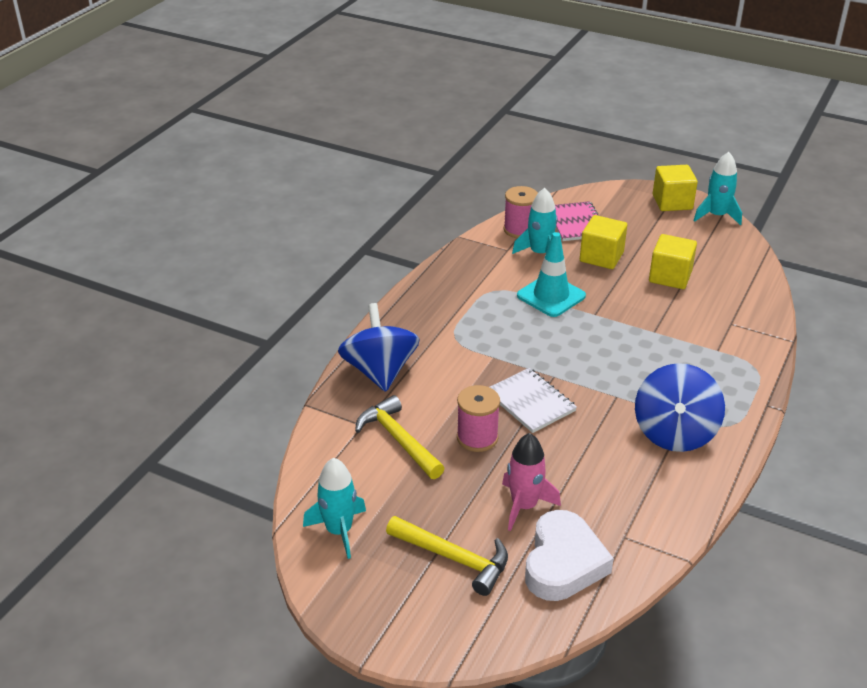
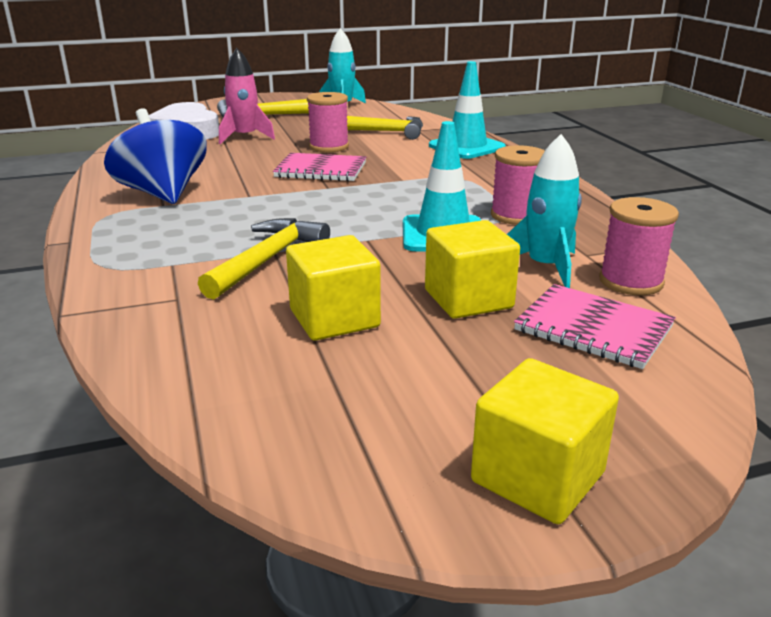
camera: 135 degrees right, 10 degrees down
(380, 371) = (466, 147): blue spinning top -> turquoise traffic cone
(489, 288) = (516, 215): none -> pink spool
(530, 402) = (321, 170): white notebook -> pink notebook
(664, 326) = (267, 260): none -> yellow hammer
(716, 215) = (401, 498): turquoise rocket -> none

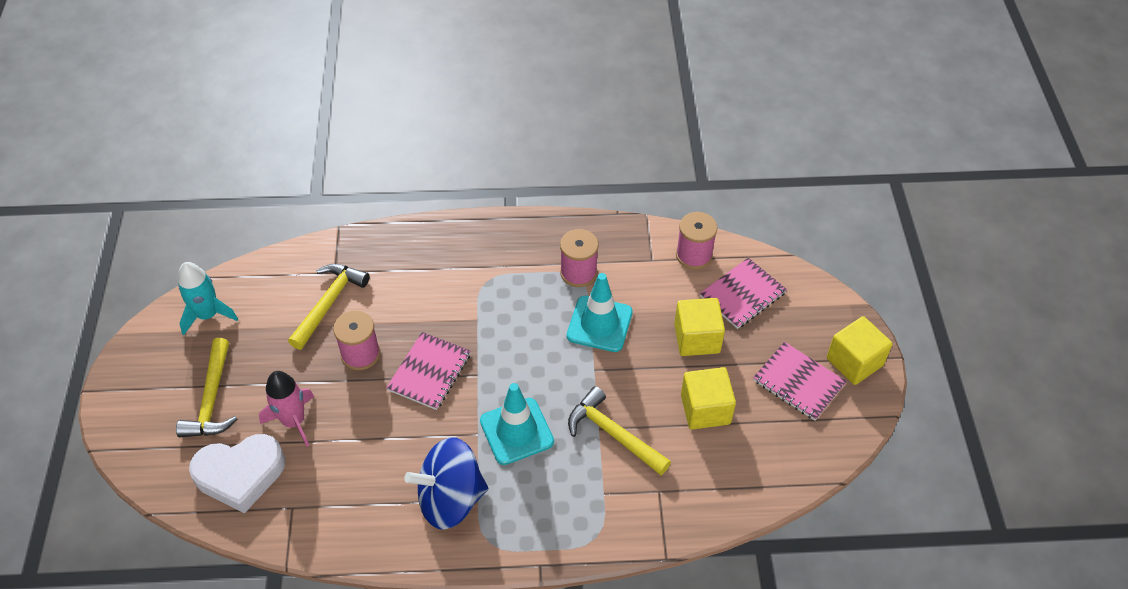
camera: 75 degrees left, 25 degrees up
(436, 404) = (798, 382): none -> pink notebook
(466, 147) = (407, 251): turquoise traffic cone -> turquoise traffic cone (516, 431)
(545, 267) = (664, 287): turquoise rocket -> none

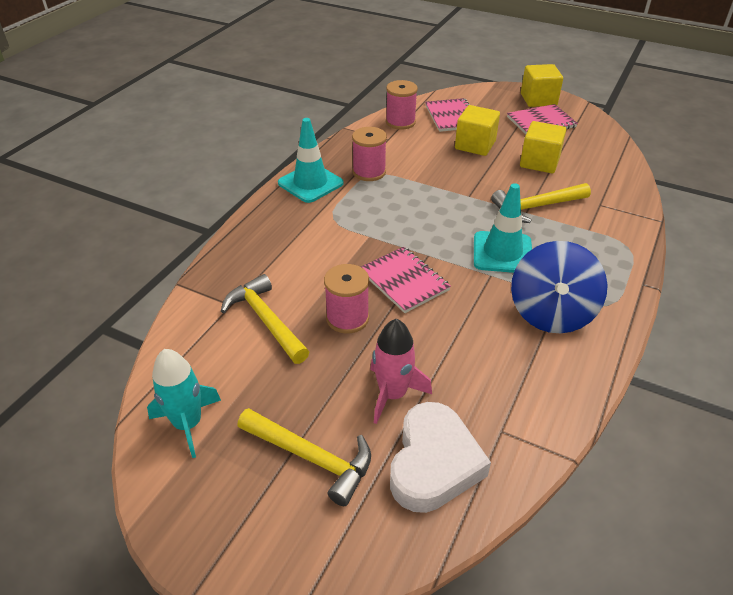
camera: 60 degrees left, 10 degrees down
(599, 324) = (427, 179): turquoise traffic cone -> turquoise traffic cone (310, 183)

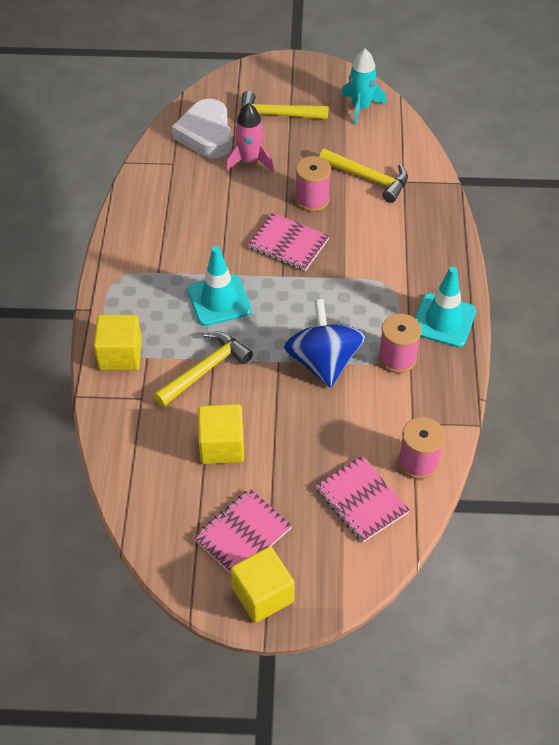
camera: 155 degrees right, 10 degrees up
(475, 145) = (307, 450): yellow cube -> yellow cube (120, 355)
(551, 313) = (161, 255): blue spinning top -> blue spinning top (323, 362)

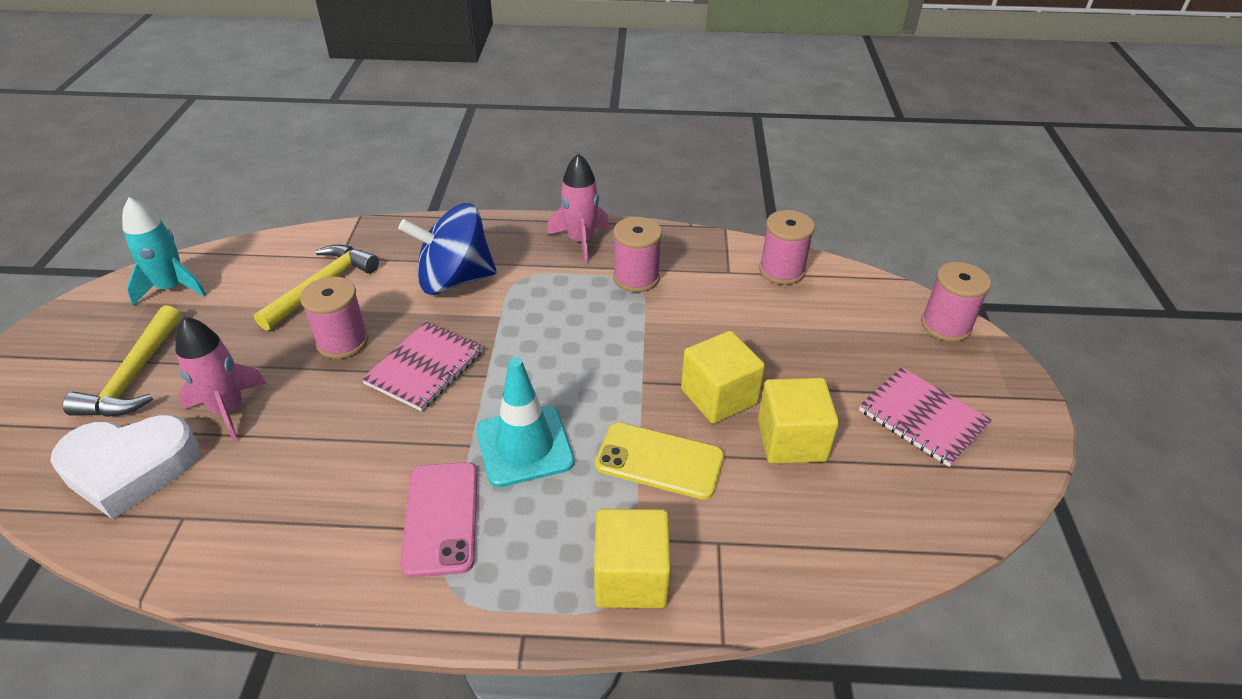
camera: 90 degrees left, 10 degrees down
(166, 267) = (441, 518): none -> pink phone
(205, 370) = (659, 461): yellow hammer -> yellow phone
(263, 595) = (999, 399): yellow cube -> yellow cube (719, 396)
(323, 362) = (643, 339): blue spinning top -> blue spinning top (454, 280)
(352, 578) = (945, 325): none -> pink spool
(361, 500) = (843, 314): pink notebook -> none
(443, 320) = (580, 241): turquoise traffic cone -> pink rocket

